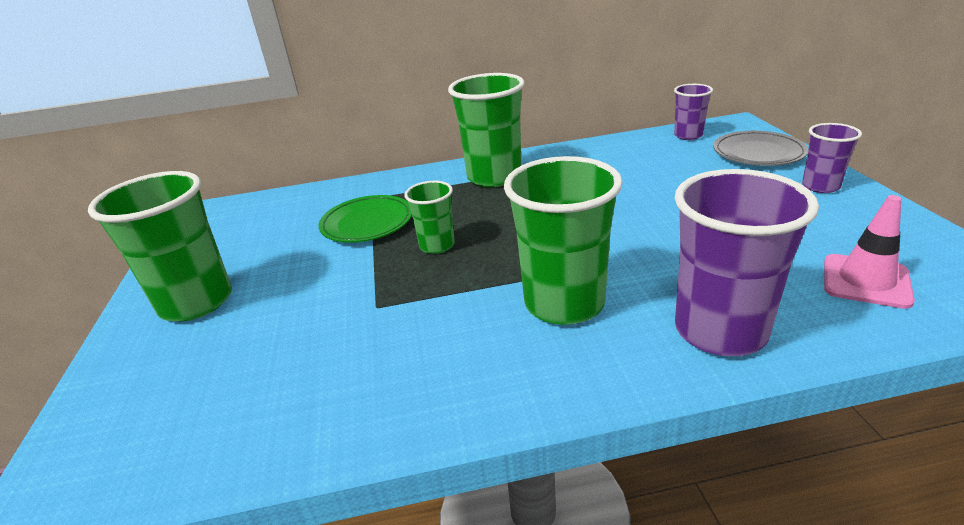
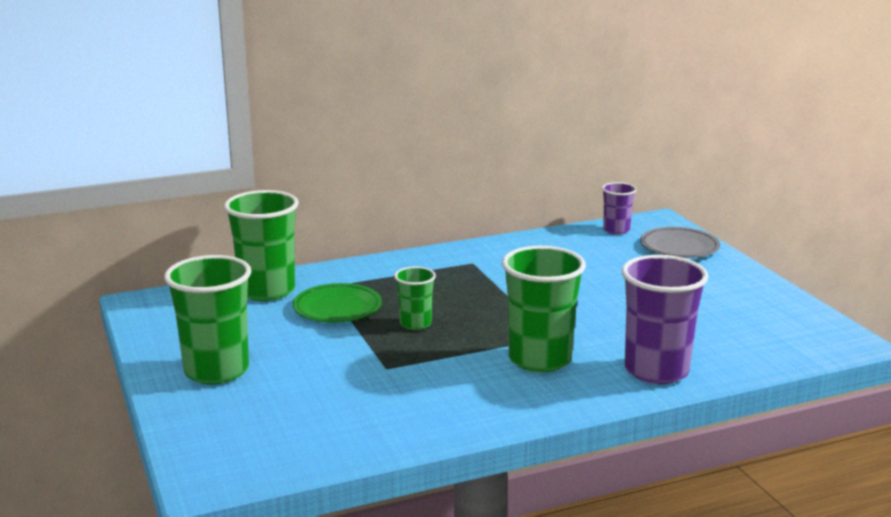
camera: 15 degrees left, 10 degrees down
(494, 177) = (442, 267): green cup -> green cup (267, 291)
(820, 186) = (729, 275): purple cup -> none
(866, 281) = (755, 339): pink traffic cone -> none

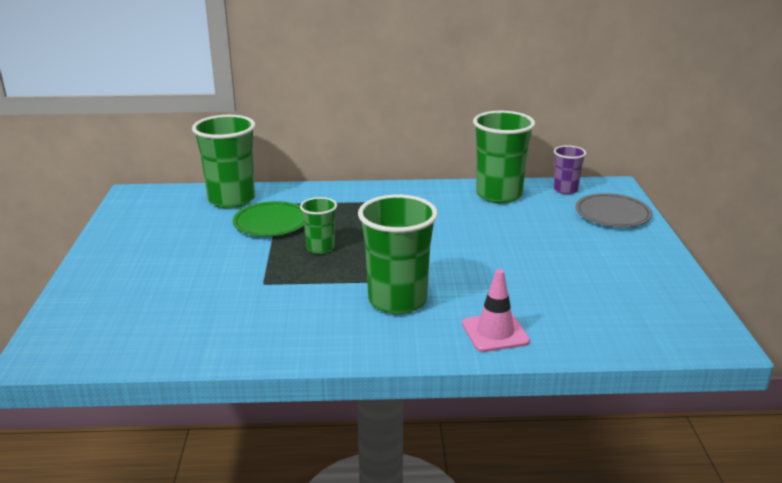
camera: 20 degrees right, 5 degrees up
(216, 371) = (134, 261): green cup -> green cup (499, 195)
(656, 371) = (495, 332): purple cup -> pink traffic cone

